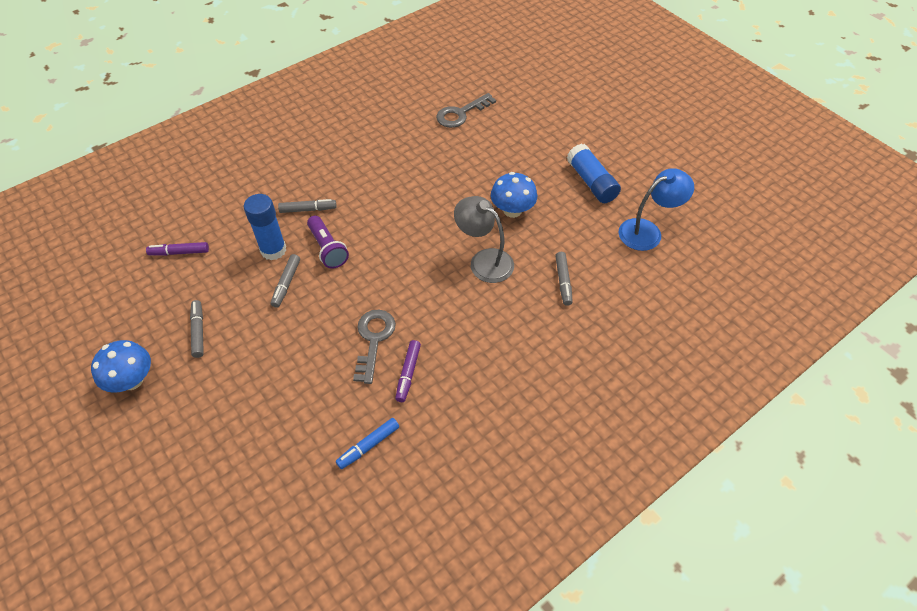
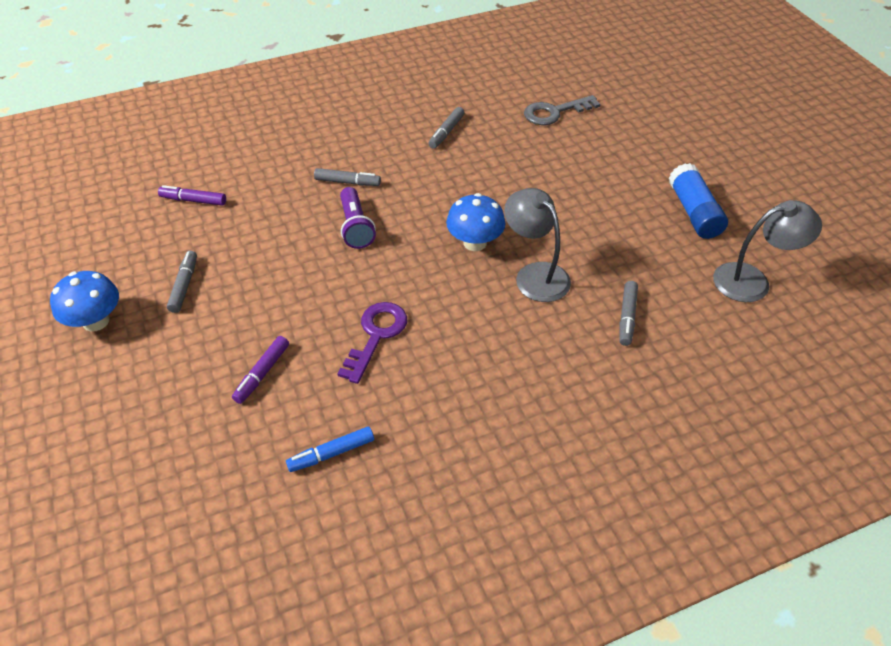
camera: 15 degrees right, 5 degrees down
(273, 250) = (295, 217): blue glue stick -> none
(286, 283) = (297, 255): grey marker -> grey marker (446, 132)
(373, 340) = (376, 336): grey key -> purple key
(408, 373) = (405, 382): purple marker -> purple marker (262, 373)
(512, 210) = (586, 226): blue mushroom -> blue mushroom (475, 242)
(647, 231) = (752, 280): blue lamp -> grey lamp

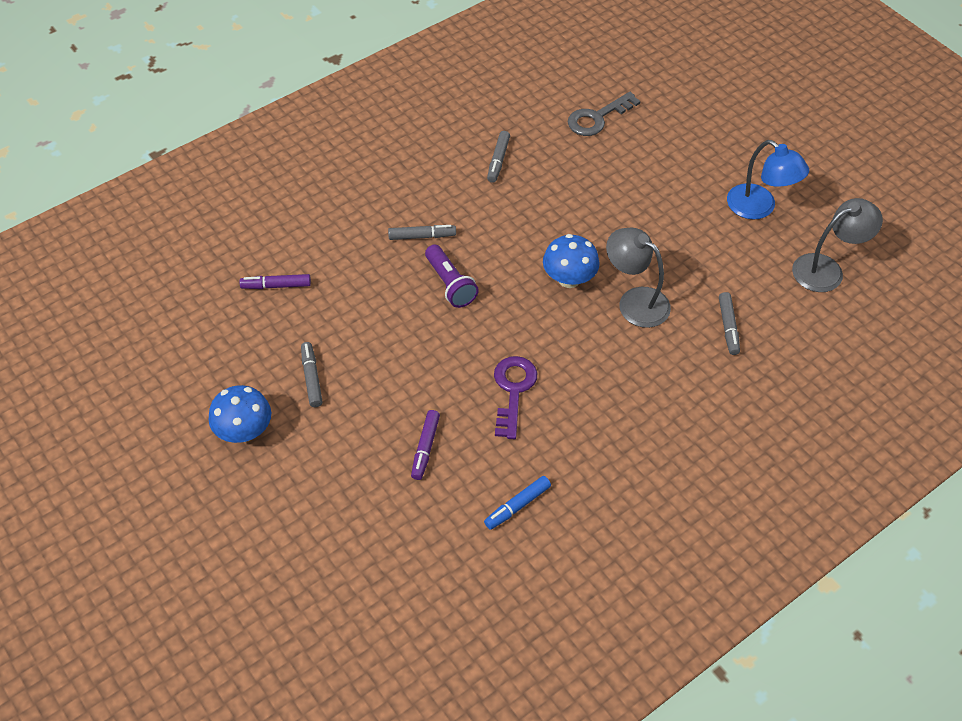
camera: 15 degrees left, 5 degrees up
(693, 212) = (759, 208): blue glue stick -> blue lamp

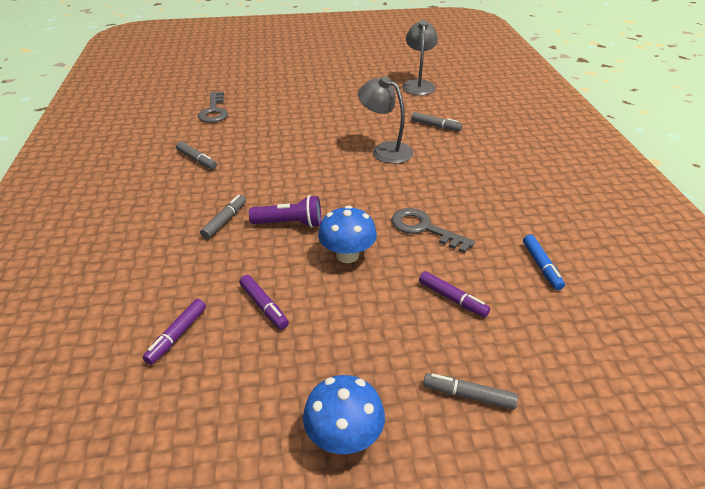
camera: 60 degrees left, 15 degrees down
(311, 378) = (316, 350): grey marker -> grey marker (469, 395)
(336, 321) = (264, 306): none -> purple marker
(513, 391) = (424, 229): purple key -> grey key
(569, 279) = (340, 168): blue mushroom -> blue mushroom (347, 255)
(635, 301) = (385, 150): grey lamp -> grey lamp turned 60 degrees clockwise
(759, 208) = (353, 87): blue lamp -> none

